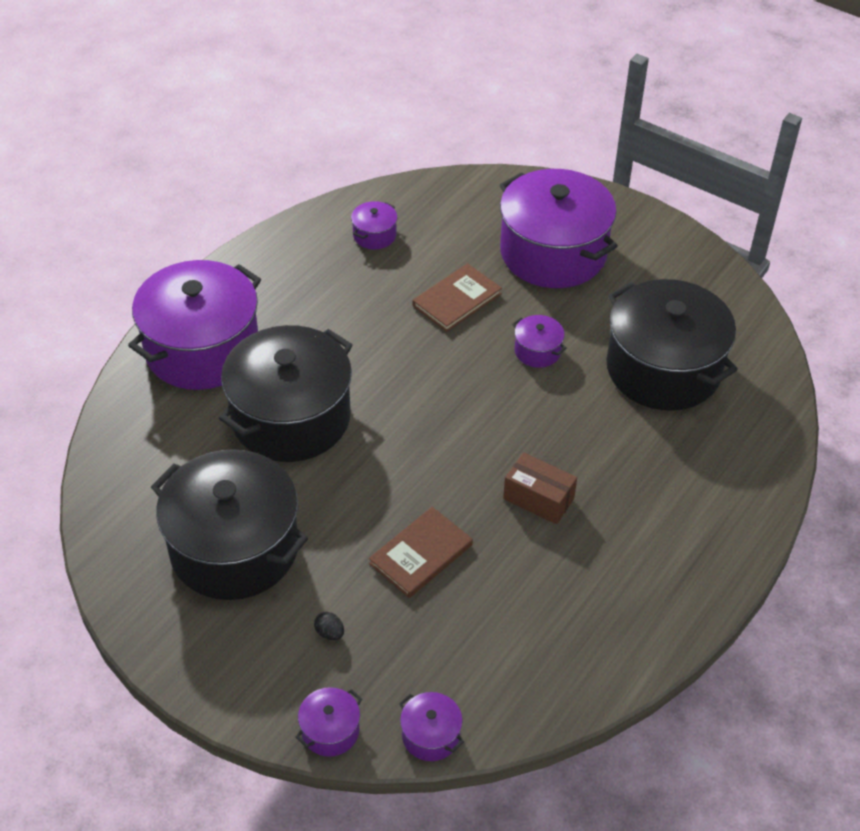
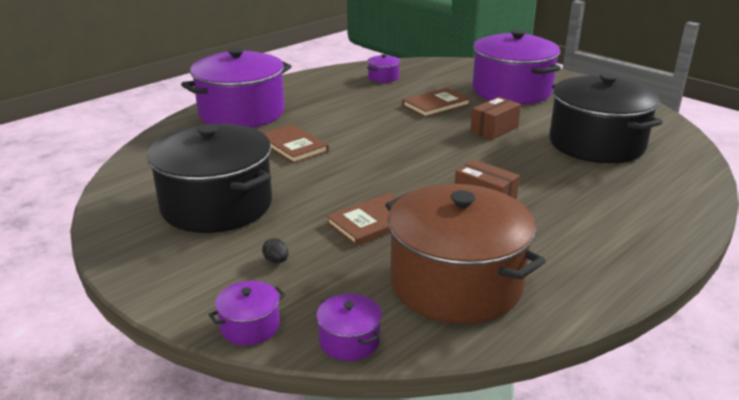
camera: 10 degrees right, 20 degrees down
(291, 417) = (292, 146): black pot -> brown book
(522, 641) = (456, 283): none -> brown pot
(537, 351) = (494, 129): purple pot -> brown box

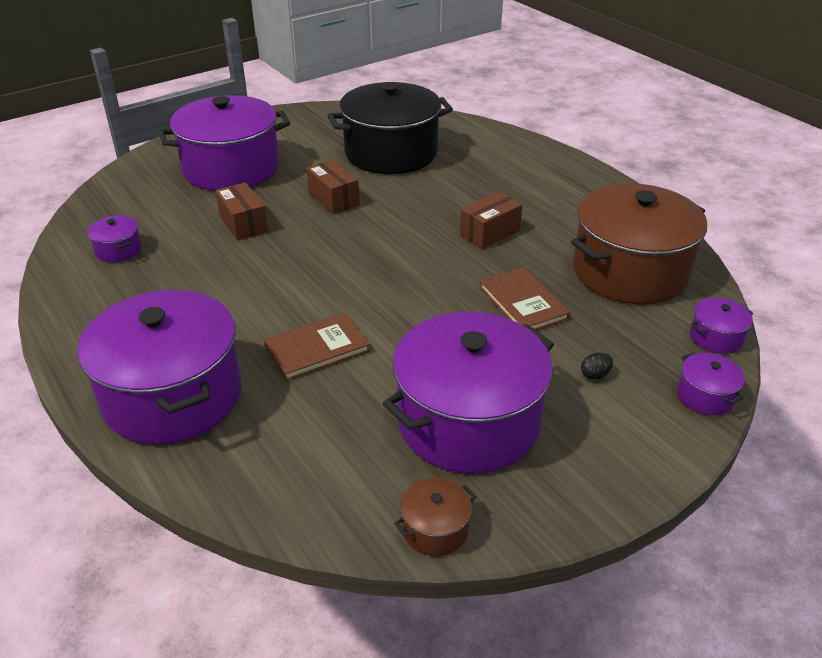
camera: 80 degrees left, 10 degrees up
(115, 200) = (435, 529): none -> brown pot
(216, 205) = (468, 421): black pot -> purple pot
(436, 105) = (243, 224): brown book -> brown box

